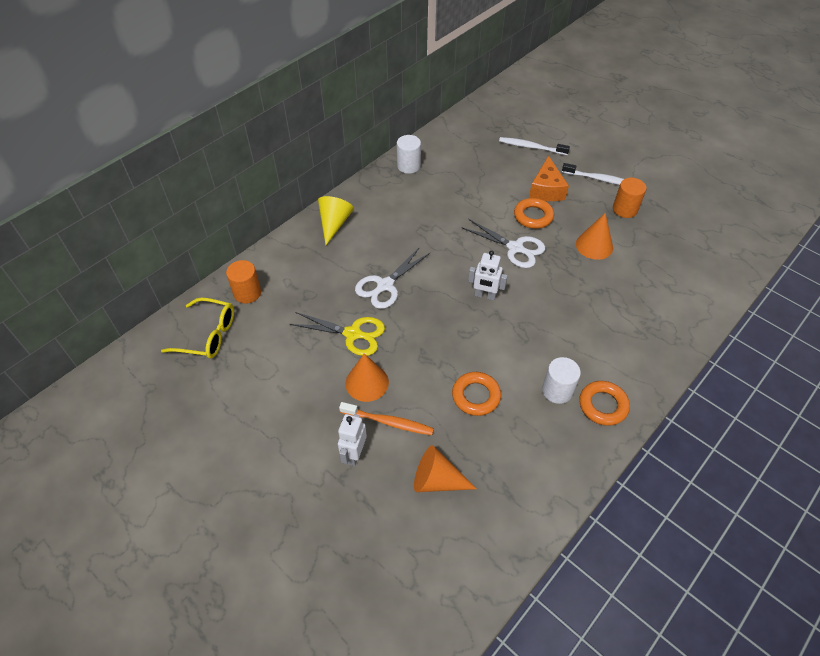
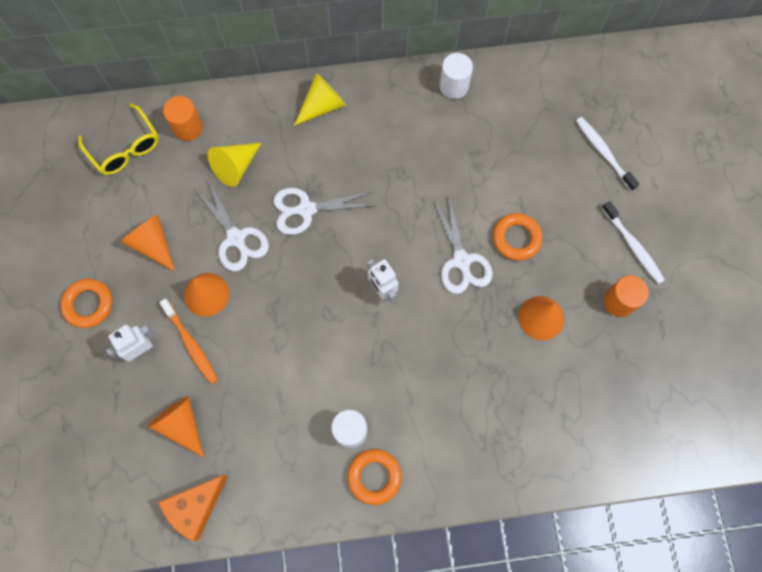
camera: 40 degrees right, 20 degrees up
(292, 380) = (153, 244): none -> orange cone
(308, 293) = (236, 167): none -> yellow cone
(353, 334) = (236, 238): yellow scissors -> white scissors
(476, 396) = (279, 379): orange ring -> orange ring (88, 304)
(546, 189) = (563, 217): orange cheese -> orange cheese (196, 507)

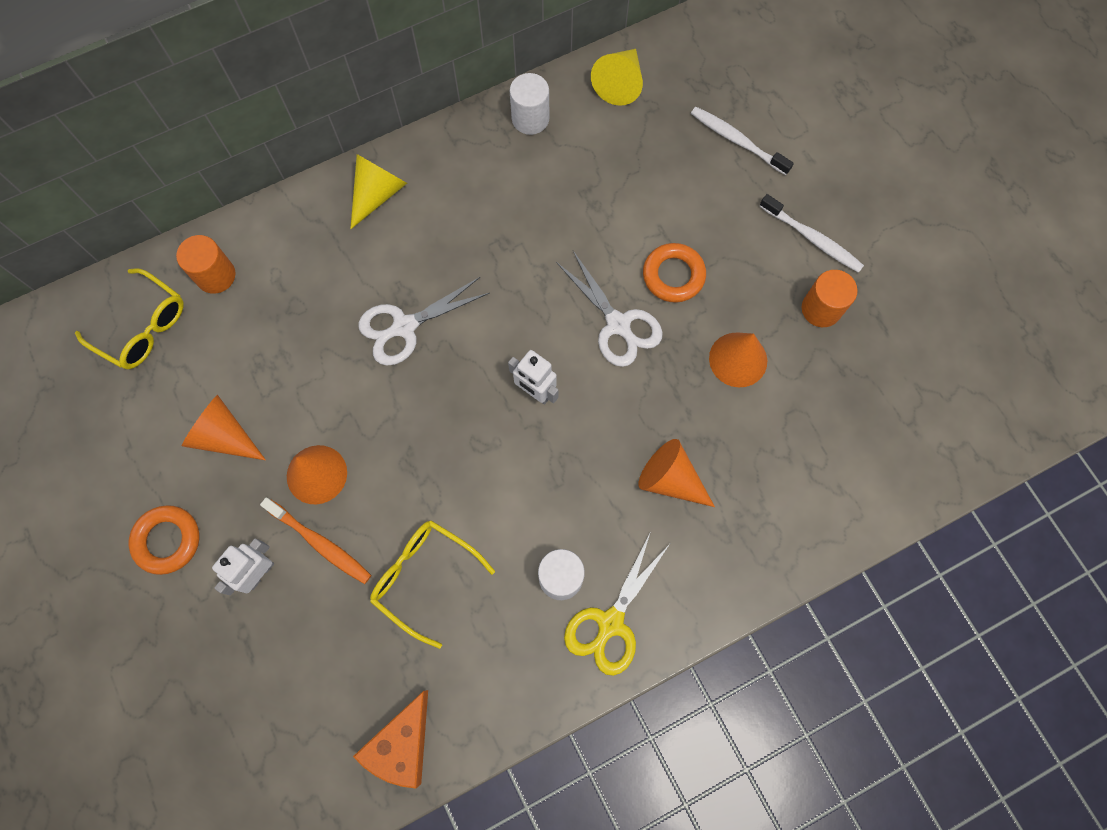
camera: 20 degrees left, 0 degrees up
(181, 424) = (345, 648): orange cone -> orange cone (670, 479)
(236, 167) = (296, 304): yellow cone -> yellow cone (620, 83)
(236, 238) = (329, 391): white scissors -> none
(254, 395) = (424, 577): none -> yellow glasses
(374, 476) = (610, 622): orange ring -> yellow scissors

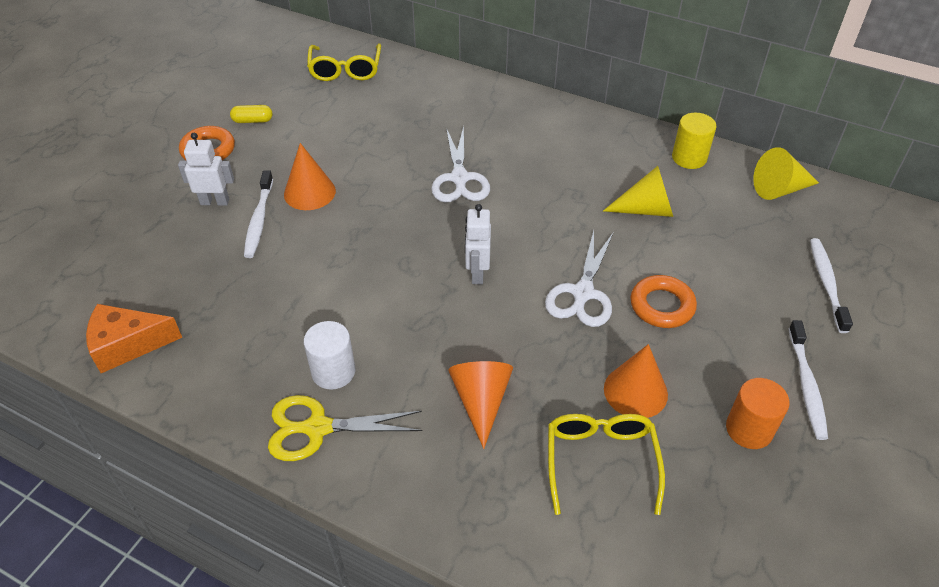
camera: 55 degrees right, 25 degrees down
(153, 470) = (253, 121): none -> yellow capsule
(216, 275) = (409, 80): orange cylinder -> none
(224, 436) = (302, 138): orange cone -> none
(320, 543) = (259, 220): orange toothbrush -> white toothbrush
(377, 194) = (543, 117): yellow cone -> yellow cone (646, 209)
(404, 326) = (459, 178): white scissors -> white scissors turned 120 degrees counterclockwise
(424, 577) = (273, 288): yellow glasses -> yellow glasses (600, 461)
(530, 119) = (689, 158): white cylinder -> yellow cylinder

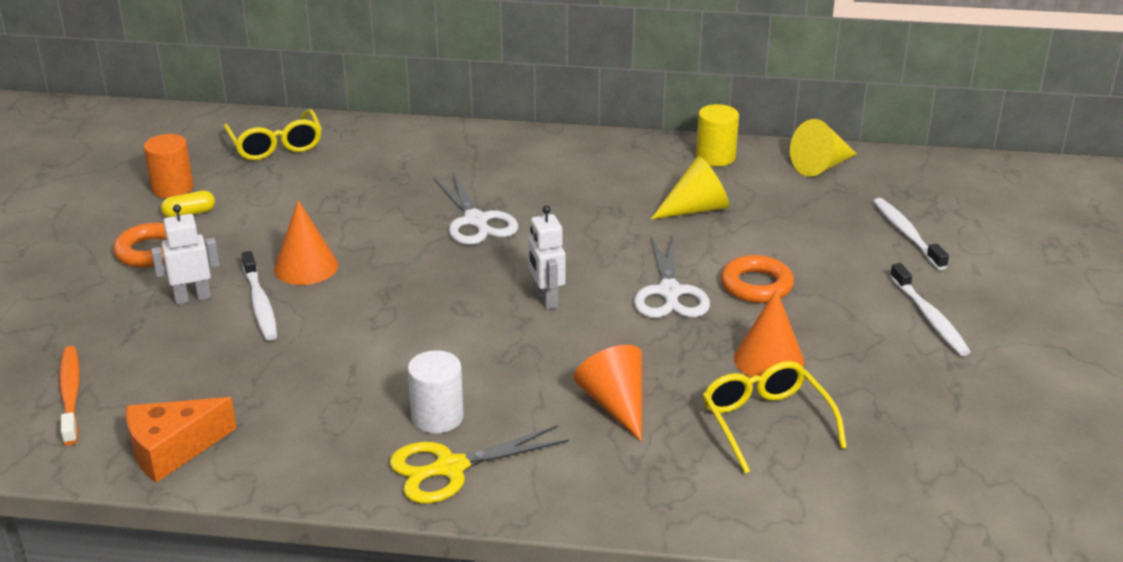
camera: 20 degrees left, 15 degrees down
(87, 271) = (70, 395): none -> orange toothbrush
(749, 429) = (894, 364): orange cylinder -> orange cylinder (172, 188)

